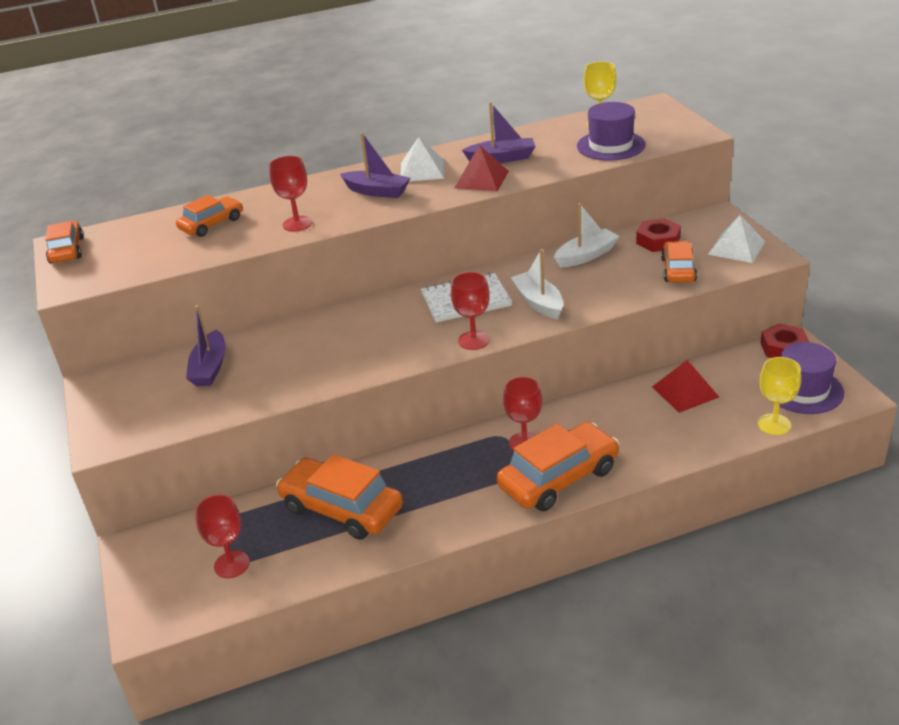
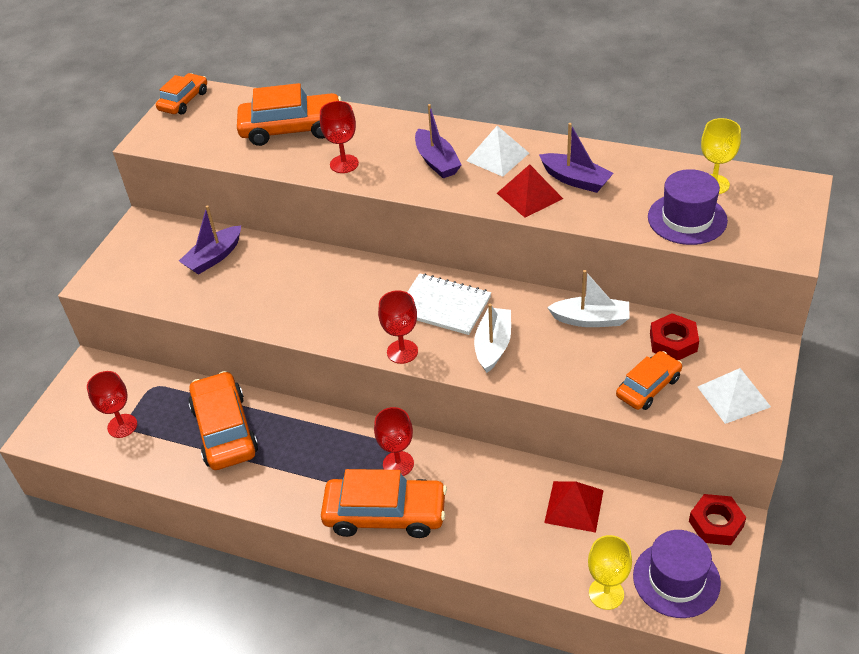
camera: 40 degrees right, 10 degrees up
(212, 224) = (292, 129): orange car -> orange car, size x1.67

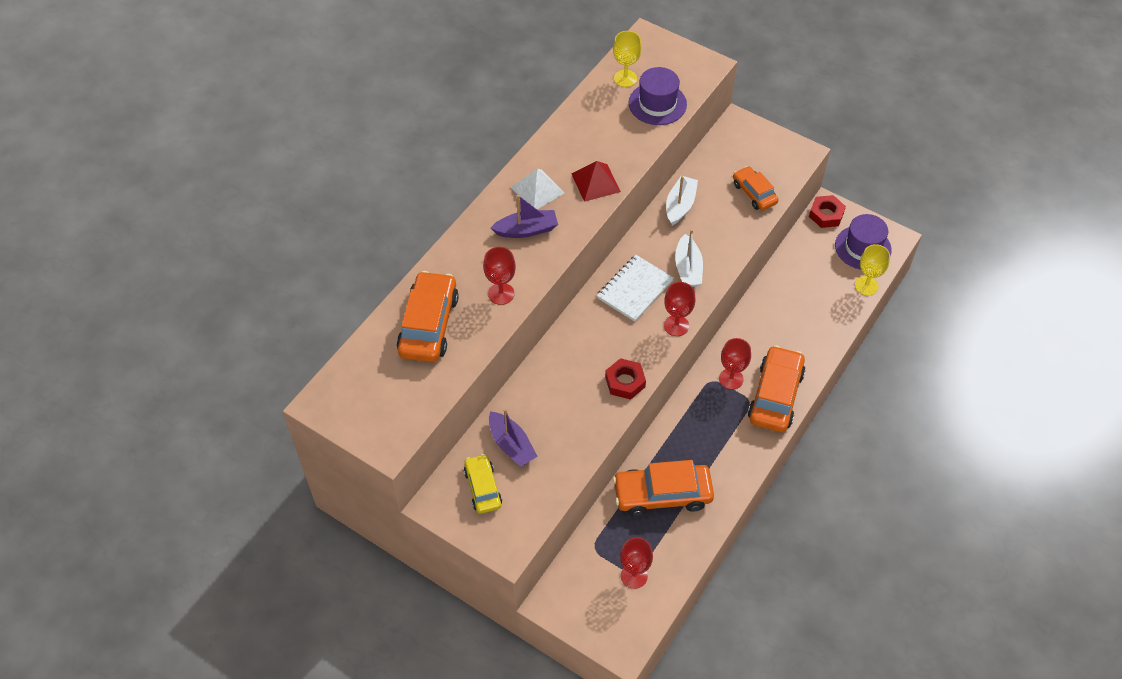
camera: 80 degrees left, 10 degrees up
(162, 250) = (483, 488): none -> yellow car
(184, 101) = (335, 409): orange car -> none
(493, 346) = (688, 268): white boat -> white boat turned 120 degrees counterclockwise
(574, 506) = (795, 284): red pyramid -> none
(575, 180) = (587, 151): purple boat -> none
(673, 342) = (717, 168): red nut -> red nut (625, 382)
(733, 396) = (775, 153): white pyramid -> none

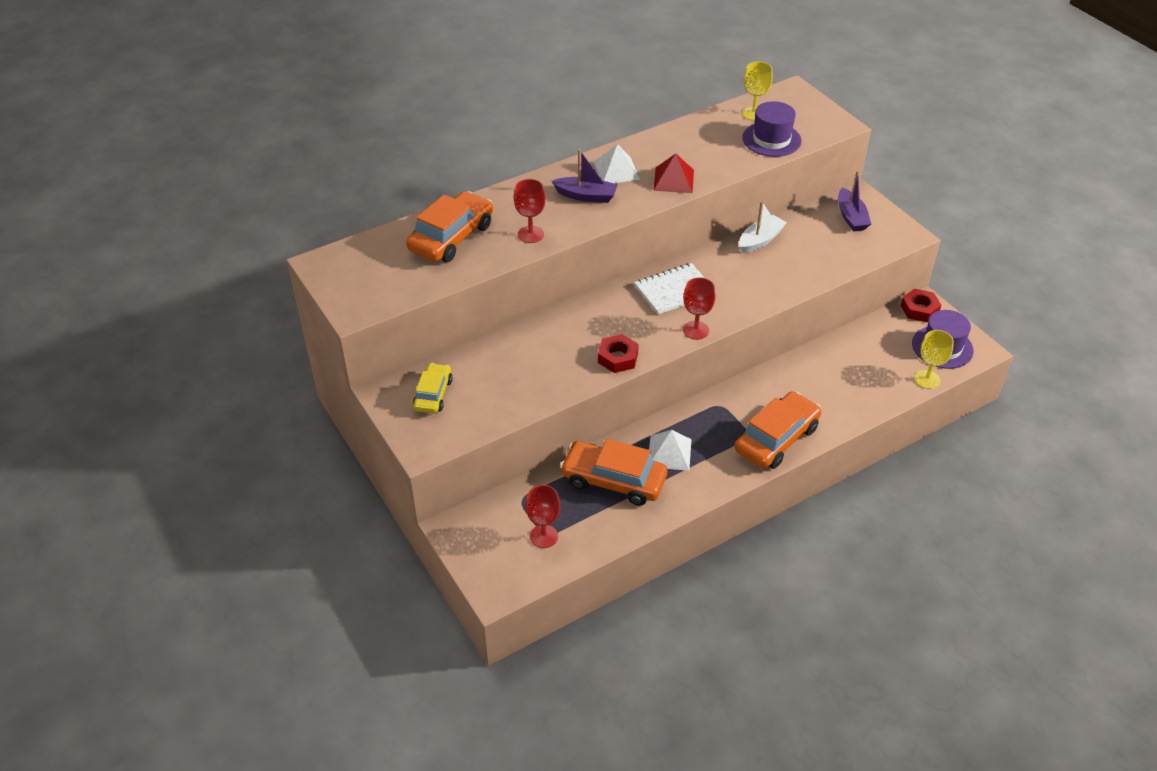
camera: 25 degrees right, 10 degrees down
(511, 445) = (481, 371): purple boat -> purple boat (851, 217)
(688, 268) = (736, 290): white boat -> none
(694, 446) = (669, 452): none -> white pyramid
(731, 379) = (740, 410): red goblet -> none
(754, 193) = (839, 252): orange car -> none

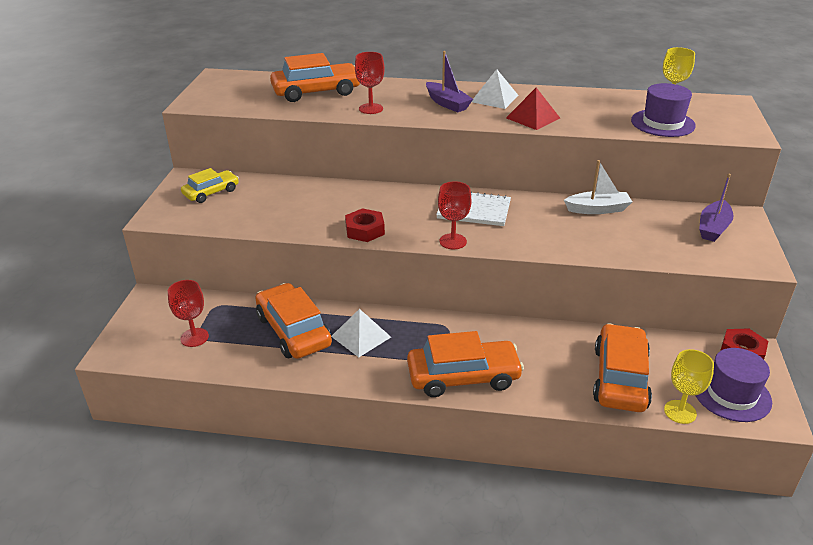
camera: 40 degrees right, 10 degrees down
(871, 376) = (620, 378): none -> orange car

